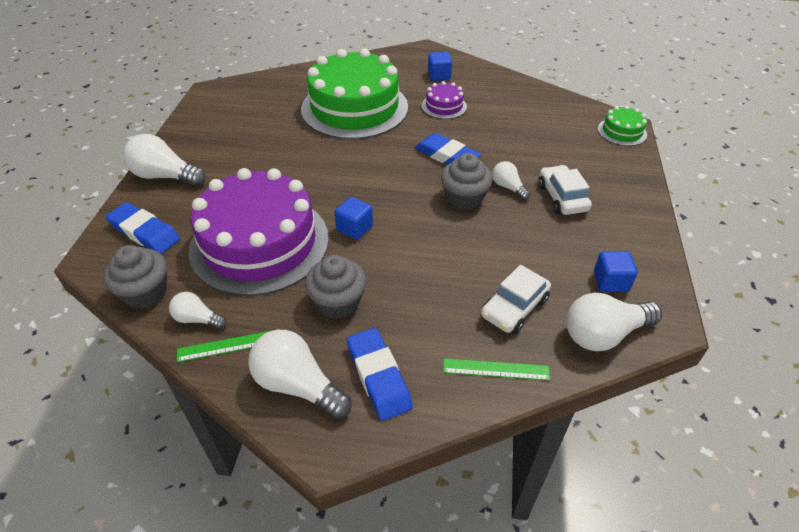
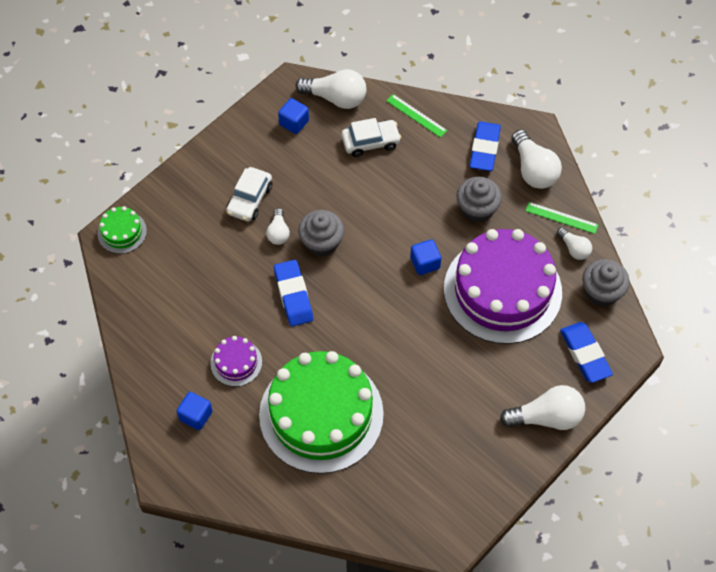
camera: 145 degrees left, 15 degrees up
(165, 176) = (546, 417): white light bulb -> white light bulb turned 60 degrees counterclockwise

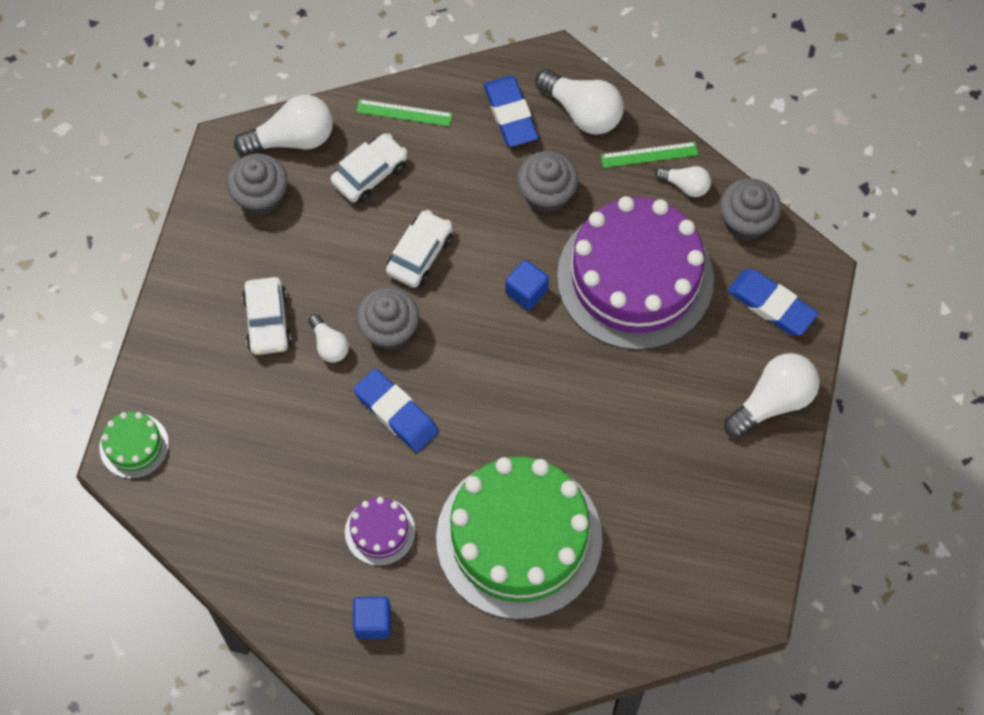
camera: 30 degrees left, 5 degrees up
(294, 123) = (260, 196): blue cube -> grey cupcake
(370, 206) = (419, 254): none -> white car

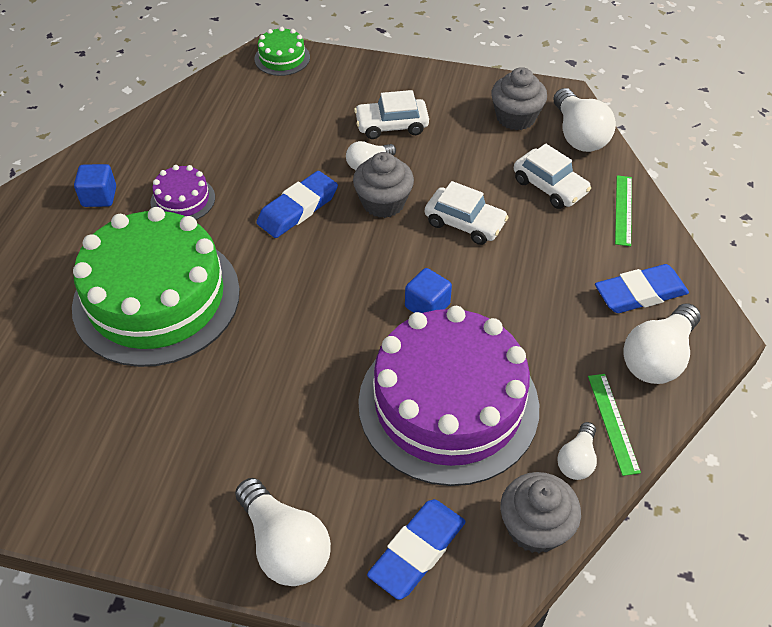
camera: 90 degrees right, 15 degrees down
(546, 194) = (546, 324): grey cupcake -> none

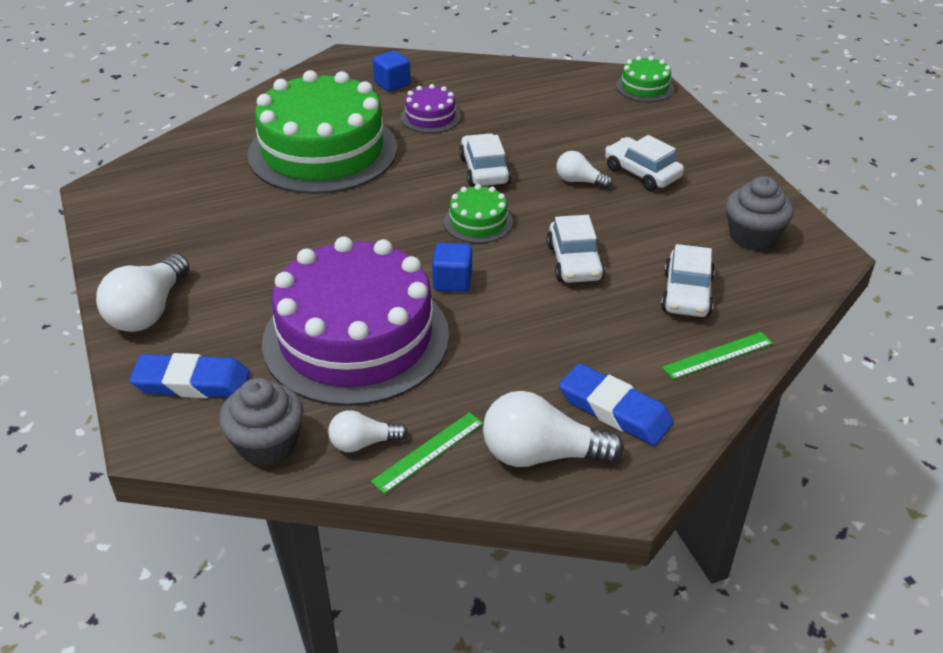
camera: 55 degrees right, 10 degrees down
(298, 209) = (484, 170): blue eraser -> white car
(364, 250) = (478, 222): none -> green cake
(383, 202) = (543, 208): grey cupcake -> none
(578, 135) = (785, 284): white light bulb -> none

